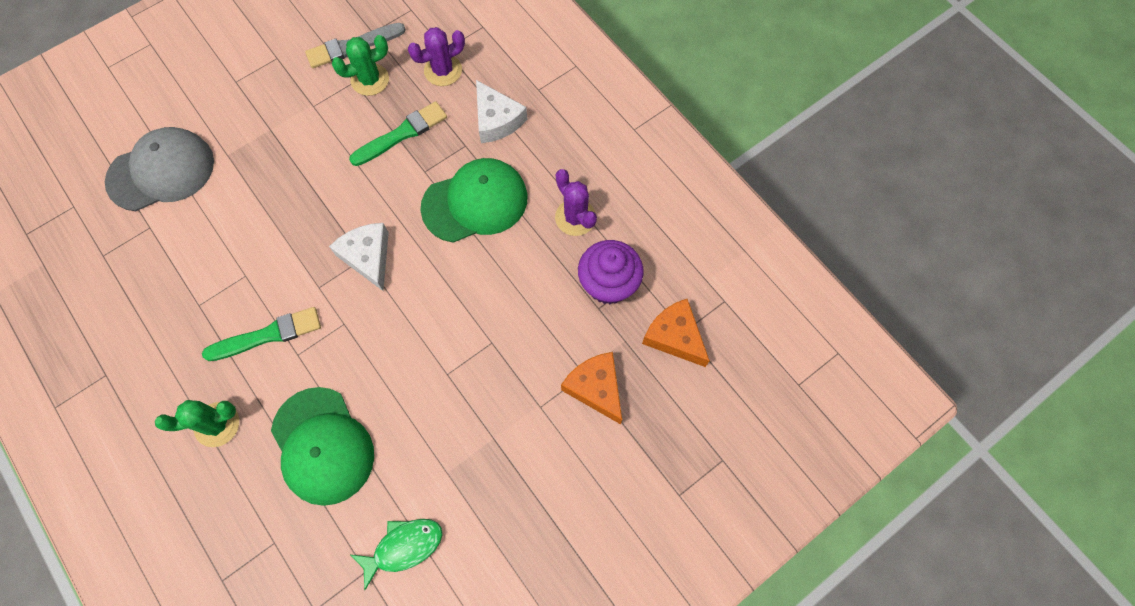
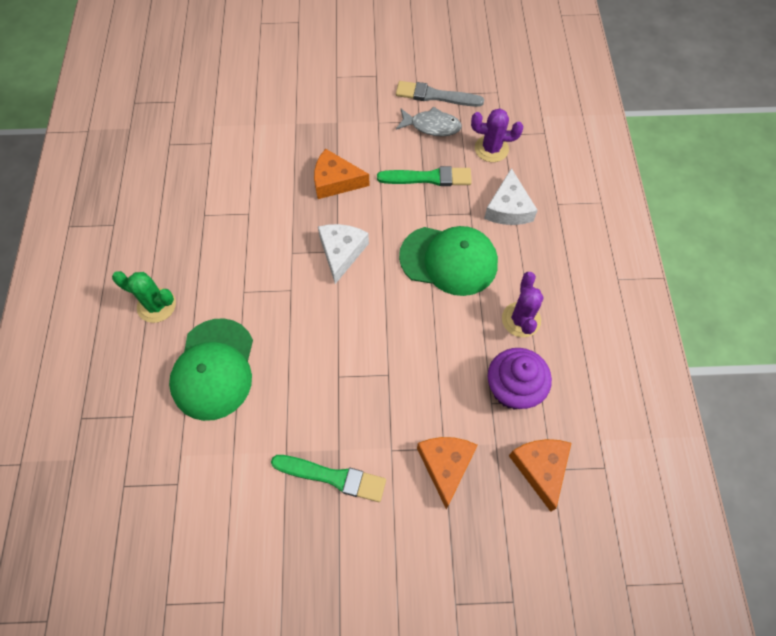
camera: 35 degrees right, 5 degrees down
(161, 171) = (245, 110): grey cap -> none
(268, 335) = (233, 265): green brush -> green brush (332, 477)
(312, 190) = (335, 181): none -> orange cheese
(370, 80) = (432, 126): green cactus -> grey fish
(403, 547) = (216, 486): green fish -> none

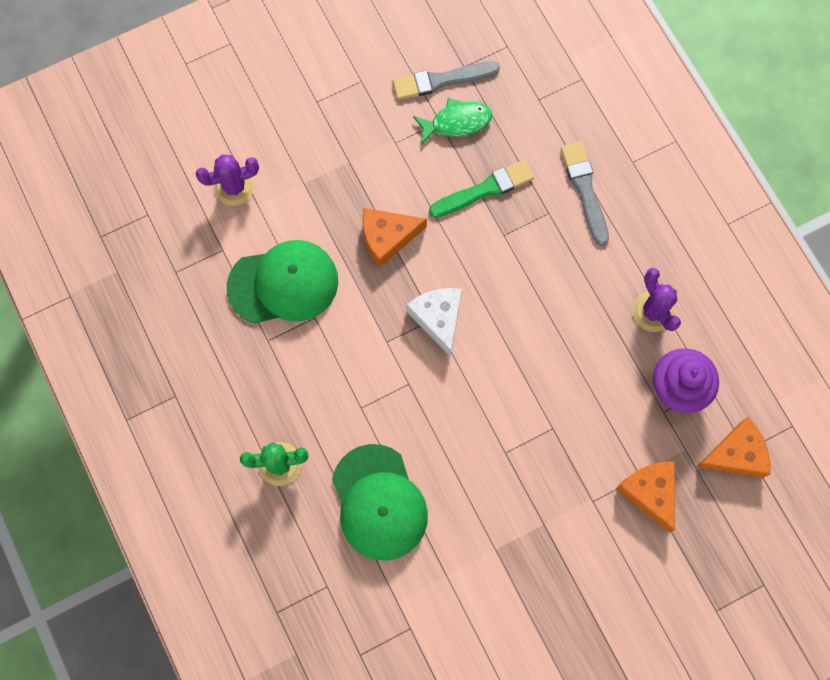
camera: 25 degrees left, 10 degrees up
(332, 477) = (552, 552): green brush -> none
(432, 126) = (456, 122): grey fish -> green fish
(449, 260) = (552, 278): green cap -> green cap (283, 284)
(491, 149) = (534, 124): purple cactus -> purple cactus (234, 187)
(508, 208) = (585, 190): white cheese -> grey brush
(540, 468) = (736, 454): orange cheese -> orange cheese turned 105 degrees clockwise

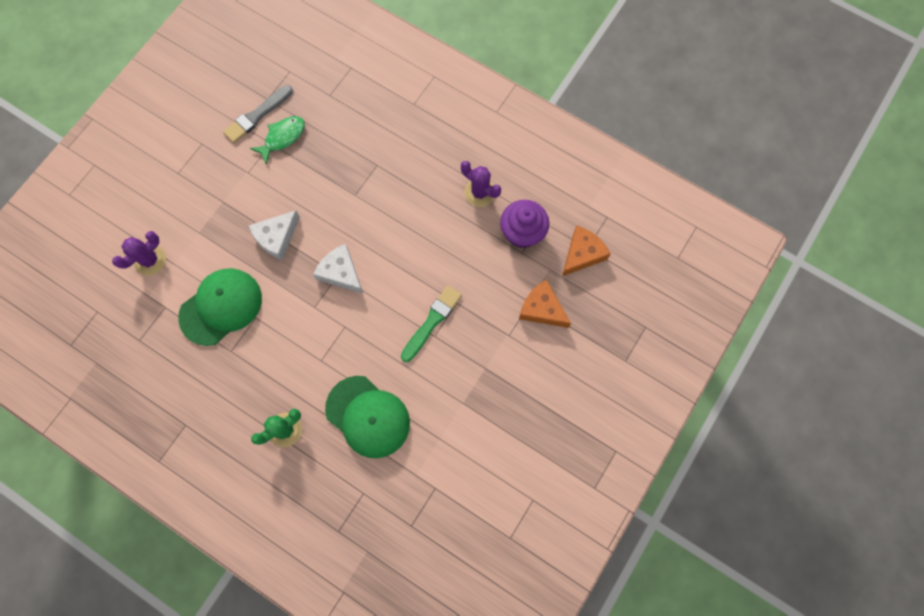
camera: 30 degrees left, 0 degrees up
(387, 237) = (276, 237): orange cheese -> white cheese
(484, 189) = (325, 172): green brush -> green brush (432, 322)
(585, 190) = (392, 138): grey brush -> none

